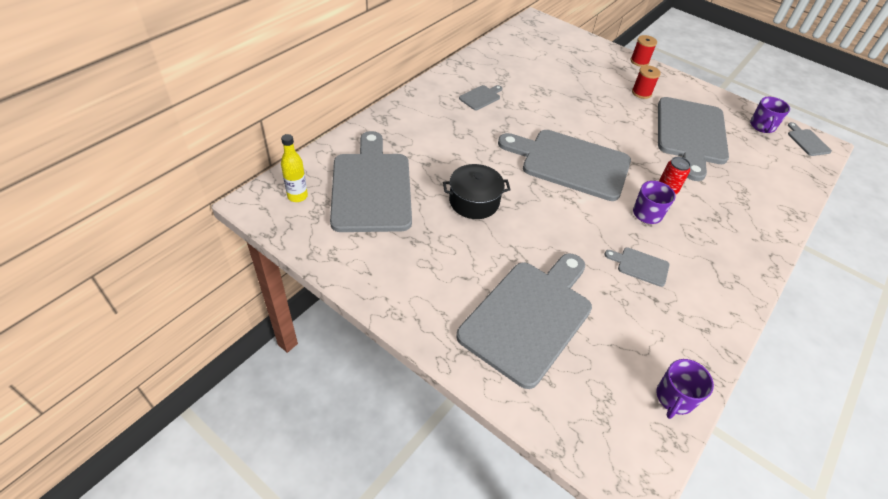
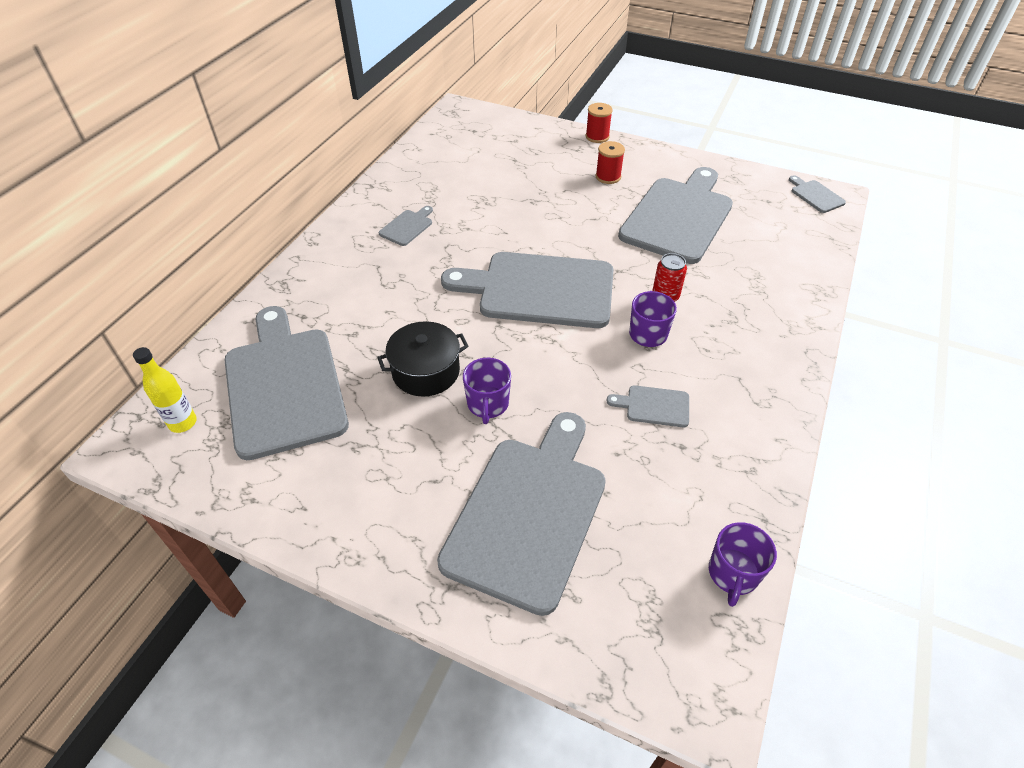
camera: 10 degrees left, 0 degrees up
(691, 134) = (678, 217): grey cutting board -> grey cutting board turned 150 degrees counterclockwise
(762, 126) = (760, 188): purple mug -> purple mug (487, 404)

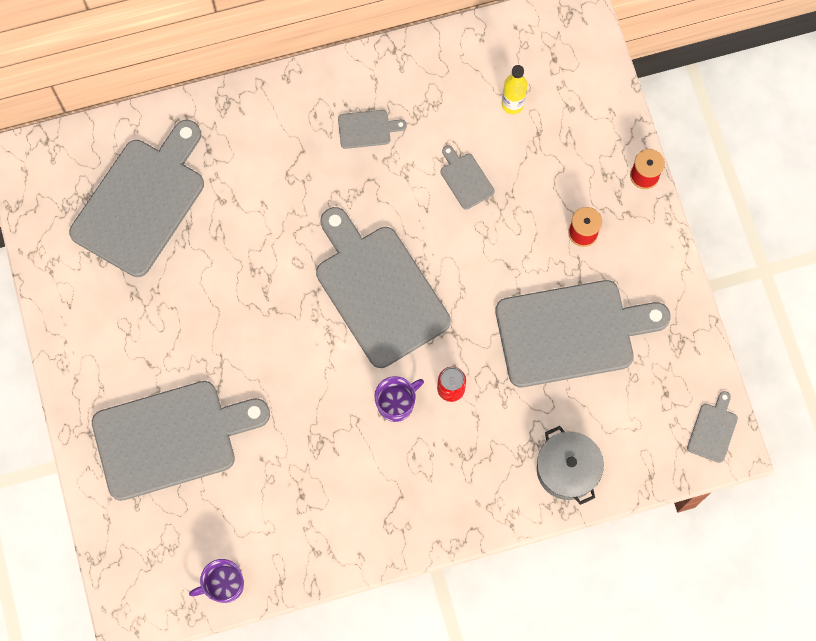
camera: 50 degrees right, 25 degrees up
(183, 423) = (64, 172): yellow bottle -> yellow bottle (512, 104)
(426, 371) = (229, 281): black pot -> none
(487, 404) = (235, 345): purple mug -> none
(654, 406) = (324, 455): grey cutting board -> grey cutting board (465, 179)
(792, 273) = (567, 469): none -> grey pot

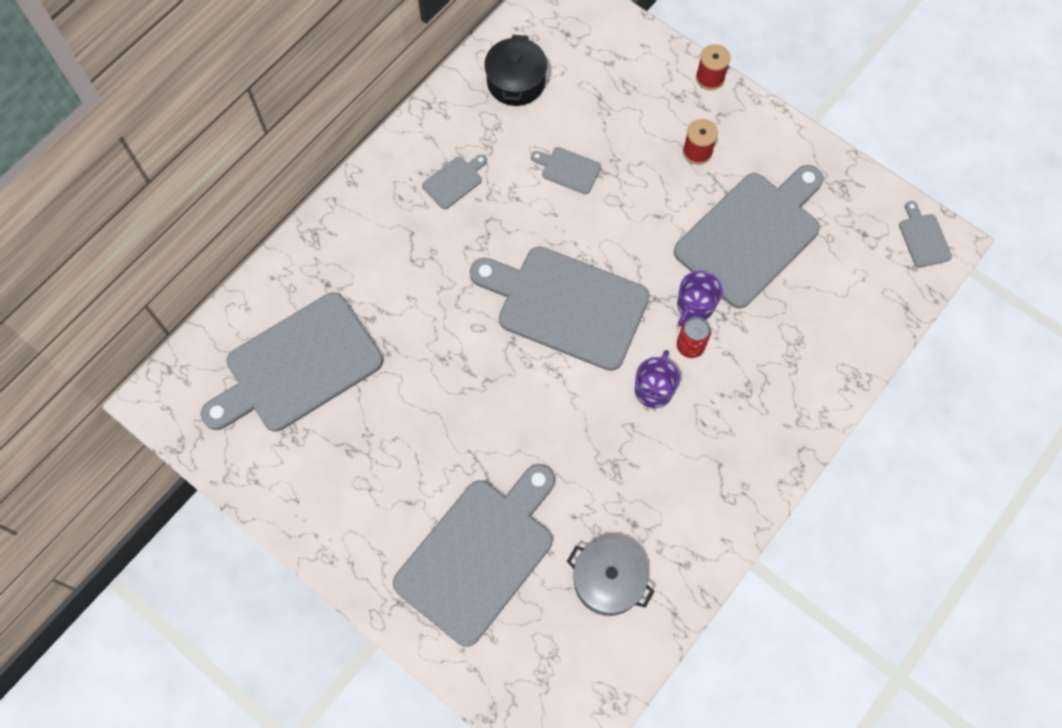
camera: 35 degrees left, 5 degrees down
(141, 202) = (298, 366): grey cutting board -> grey cutting board turned 120 degrees counterclockwise
(224, 584) = (626, 653): purple mug -> purple mug (694, 306)
(480, 75) = (516, 82): none -> black pot
(512, 104) = (561, 88): yellow bottle -> none
(567, 469) = (837, 347): grey pot -> grey pot (608, 581)

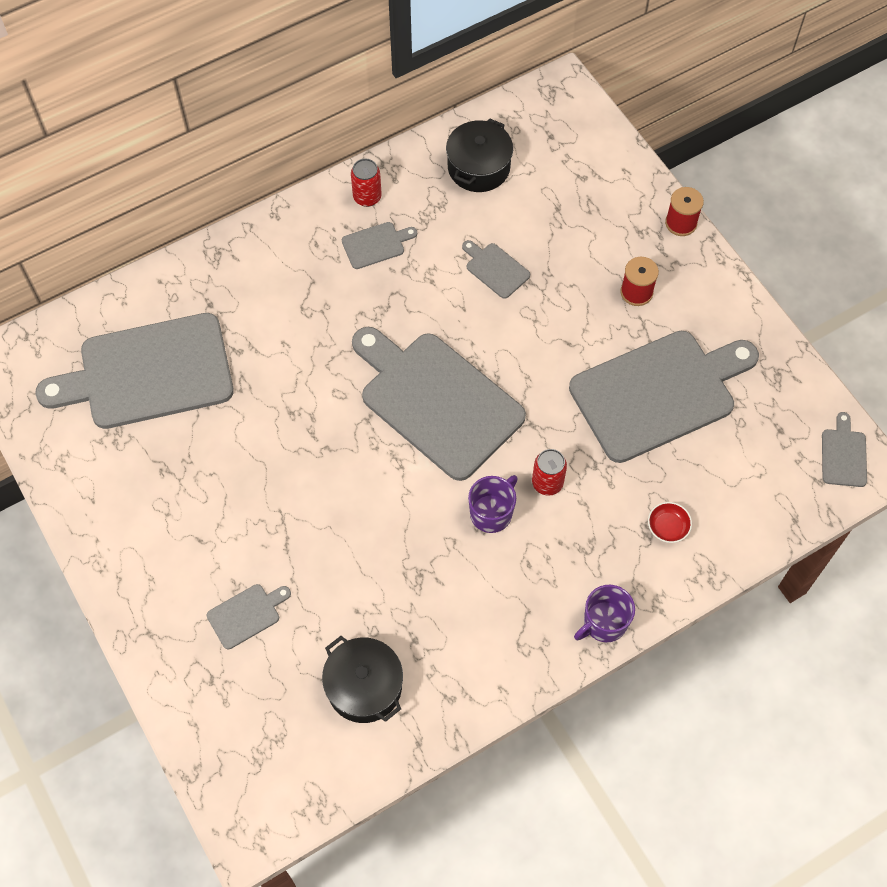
camera: 20 degrees right, 5 degrees down
(428, 140) = (367, 197): none -> red can
(479, 555) = (246, 615): grey cutting board -> grey cutting board, size x0.41
(608, 581) = (364, 686): grey pot -> black pot
(694, 306) = (569, 445): purple mug -> purple mug (604, 623)
(806, 350) = (667, 527): none -> red bowl

